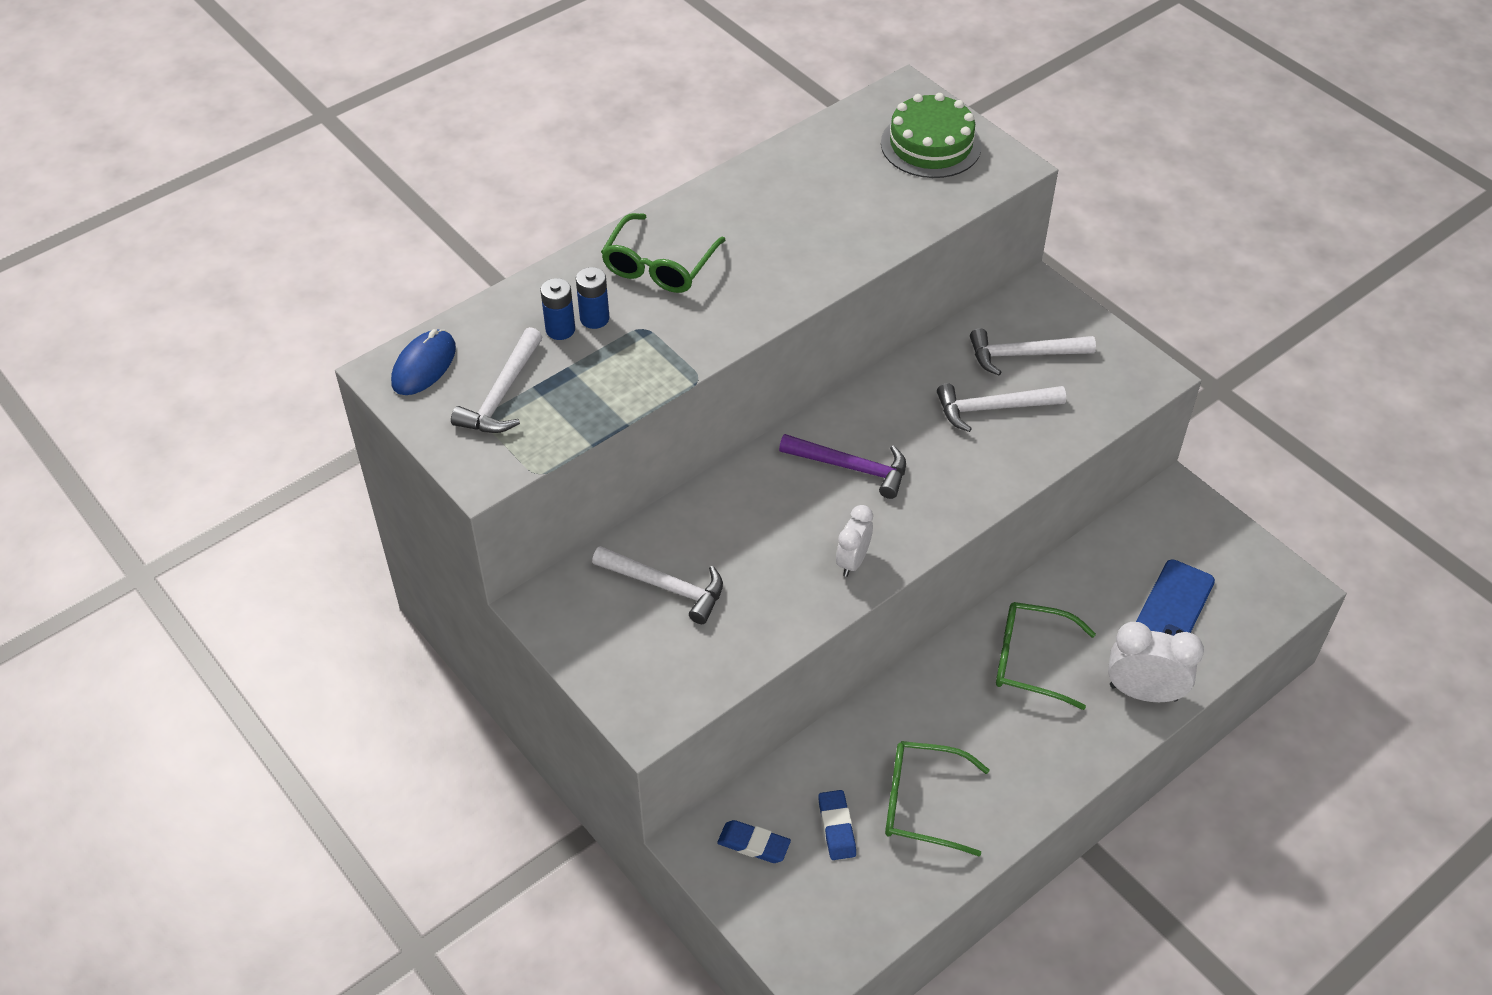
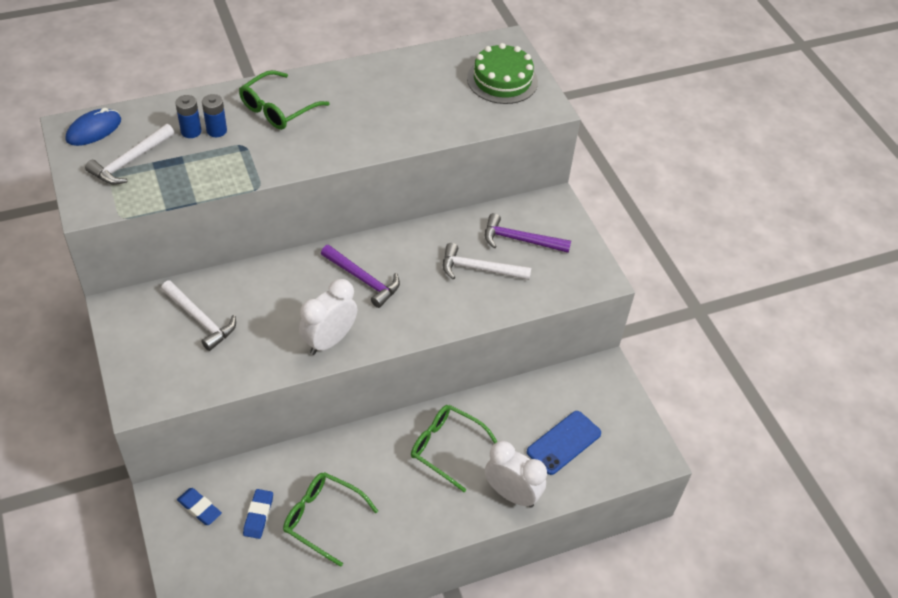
camera: 15 degrees right, 0 degrees up
(852, 561) = (329, 340): white clock -> white clock, size x1.61
(1023, 355) = (520, 240): white hammer -> purple hammer

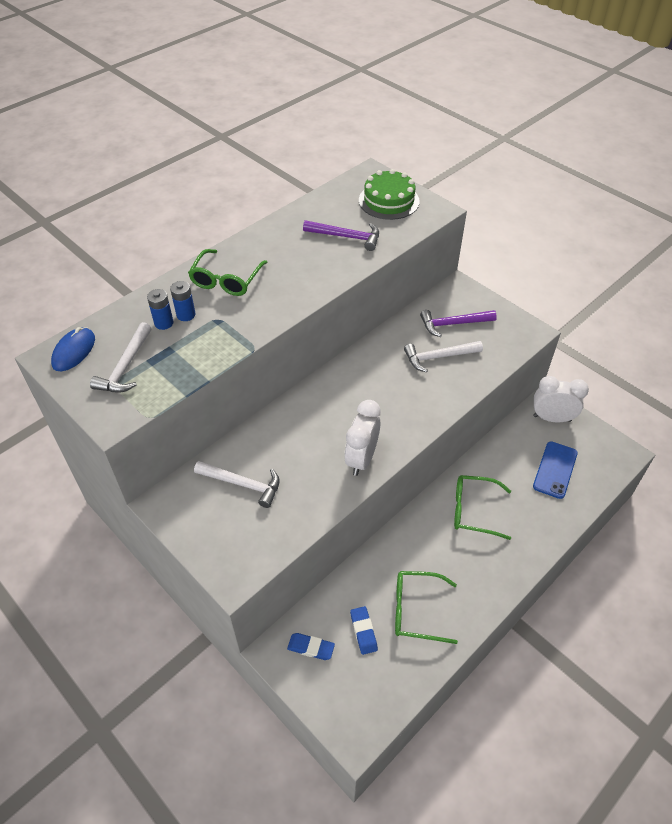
camera: 20 degrees left, 0 degrees up
(363, 280) = (355, 399): purple hammer -> purple hammer (346, 237)
(511, 494) = (544, 526): white clock -> white clock (552, 418)

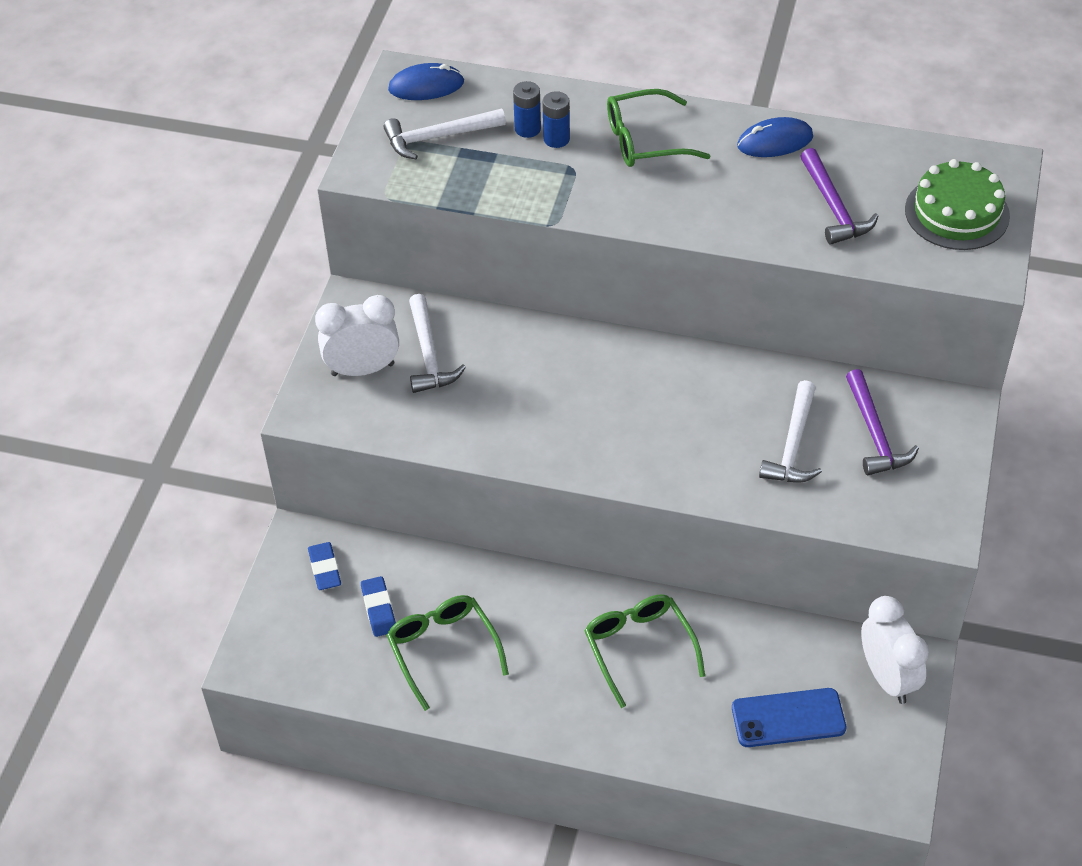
camera: 60 degrees right, 0 degrees up
(278, 234) = (775, 141): none -> blue mouse
(361, 459) = (550, 444): white clock -> white clock (362, 369)
(363, 631) = (378, 609): blue eraser -> blue eraser turned 60 degrees counterclockwise
(438, 357) = (793, 445): white hammer -> white hammer turned 120 degrees counterclockwise
(453, 324) = (874, 434): purple hammer -> purple hammer turned 150 degrees counterclockwise

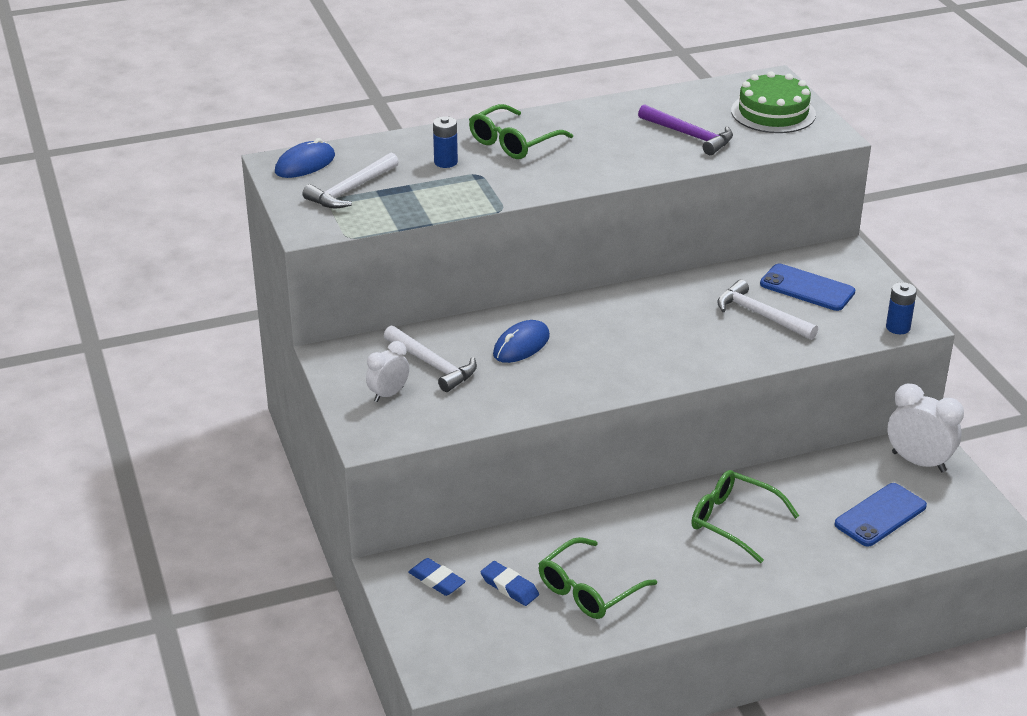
camera: 35 degrees left, 15 degrees down
(362, 369) = (388, 394): white clock -> white clock, size x0.62
(443, 650) = (589, 590): green glasses -> green glasses turned 75 degrees counterclockwise
(527, 129) = (416, 163): blue battery -> blue battery (898, 327)
(775, 141) = (607, 114): blue mouse -> blue mouse (521, 345)
(793, 445) = (761, 315): white hammer -> white hammer turned 150 degrees clockwise
(874, 434) = (807, 288): purple hammer -> blue phone

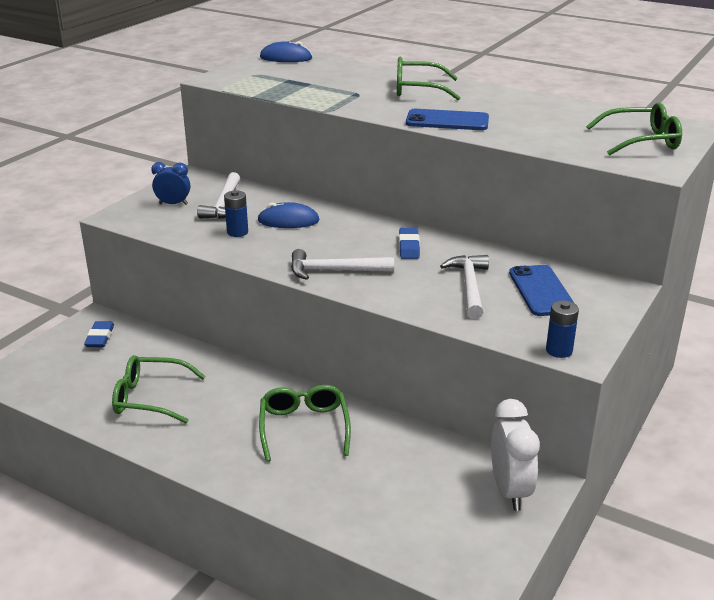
camera: 50 degrees right, 5 degrees down
(351, 190) = (277, 74): white hammer -> white hammer (334, 271)
(388, 394) = (173, 204): white clock -> blue clock
(445, 162) = (356, 83): blue battery -> blue battery (237, 232)
(509, 587) = (121, 366): blue eraser -> blue eraser (409, 247)
(689, 136) = (542, 128): purple hammer -> none
(773, 112) = (641, 141): green cake -> green glasses
(880, 515) = (407, 499): blue phone -> blue phone (447, 121)

